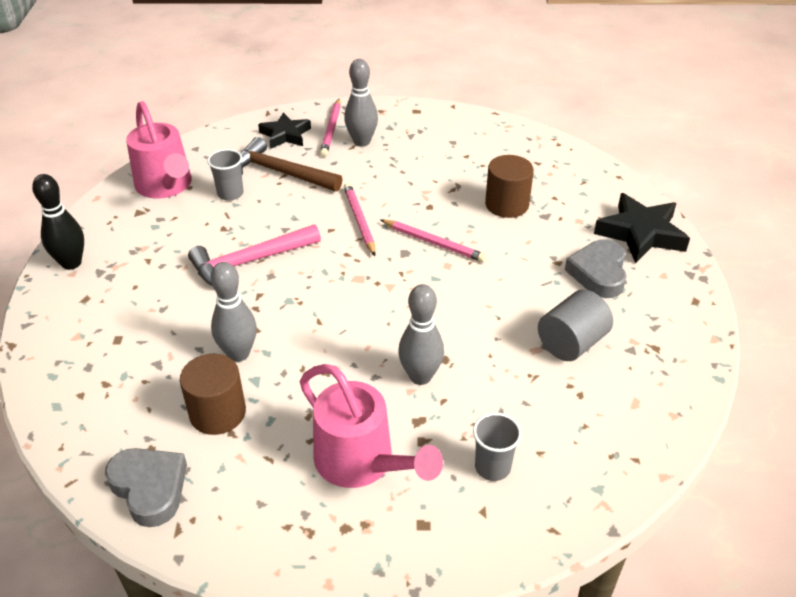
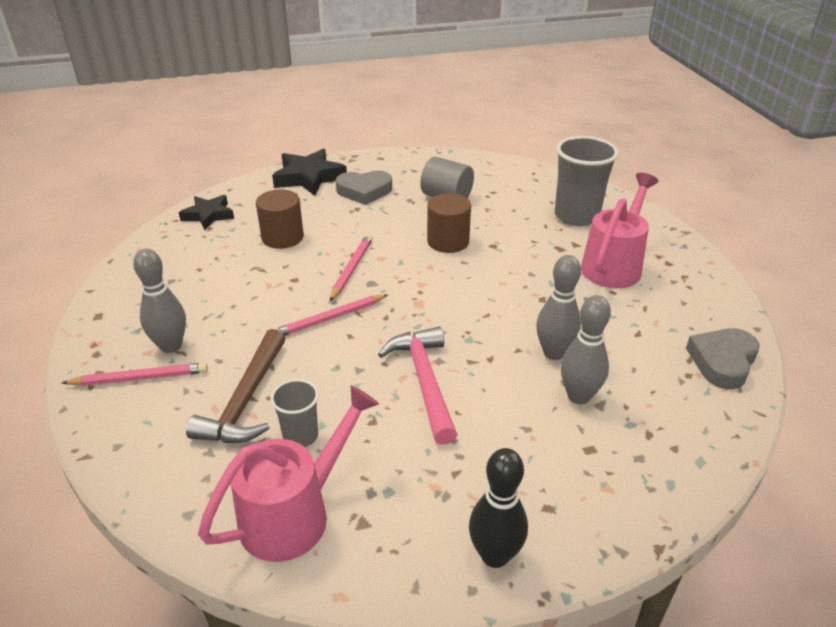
camera: 105 degrees left, 5 degrees down
(217, 413) = (625, 346): brown cylinder -> brown cylinder (448, 241)
(250, 262) = (424, 381): pink hammer -> pink hammer turned 150 degrees counterclockwise
(285, 135) = (152, 419): black star -> black star (208, 215)
(420, 376) = (517, 253): grey bowling pin -> grey bowling pin (579, 396)
(492, 467) = (576, 216): grey cup -> grey cup, size x1.85

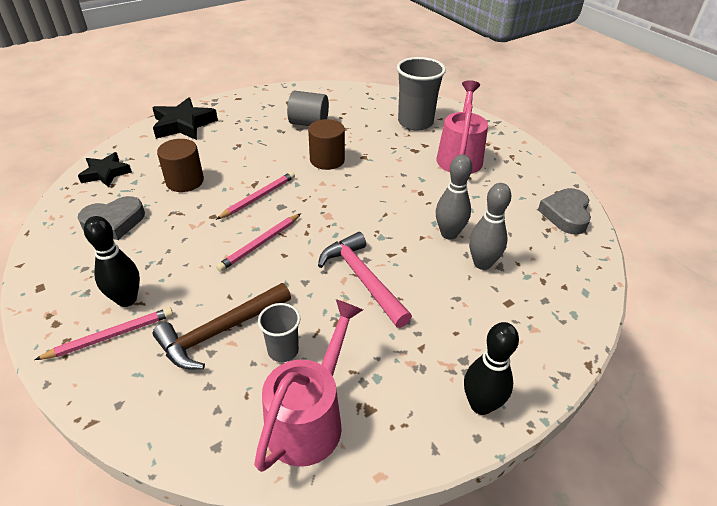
camera: 20 degrees left, 5 degrees up
(171, 346) = (127, 299): grey bowling pin -> black bowling pin
(246, 400) = (220, 331): brown hammer -> brown hammer turned 60 degrees clockwise
(352, 268) = (258, 197): pink pencil -> pink pencil turned 45 degrees clockwise
(364, 191) = (238, 129): grey heart -> grey heart (114, 222)

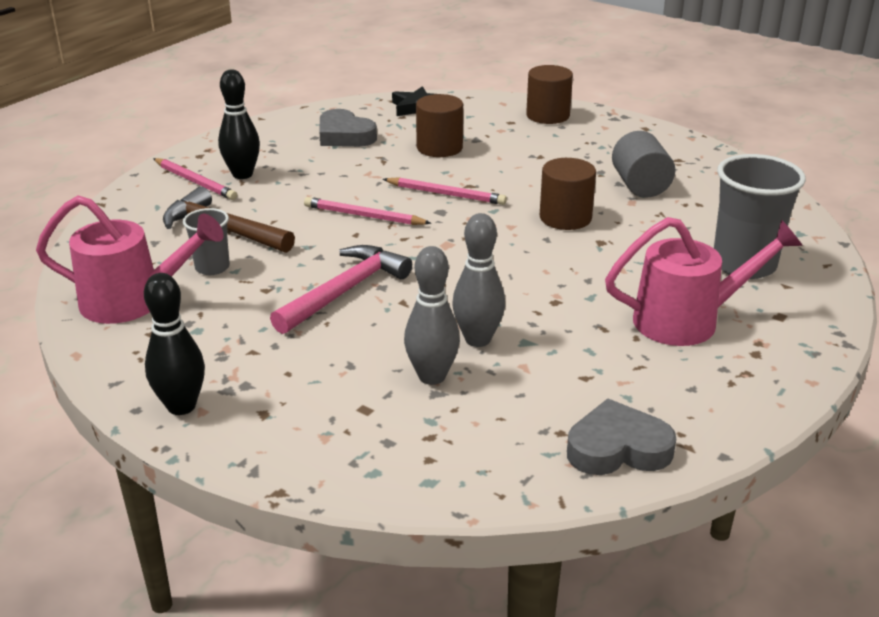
camera: 70 degrees right, 10 degrees down
(183, 124) = (548, 115): black star -> brown cylinder

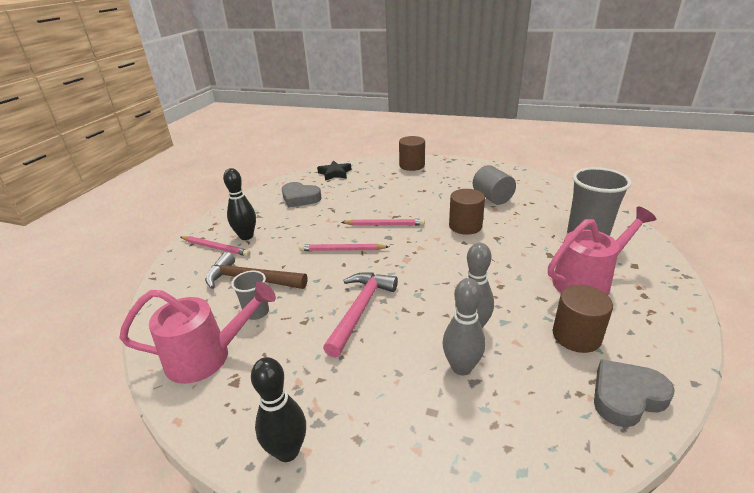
camera: 15 degrees left, 0 degrees up
(439, 148) = (362, 195): brown cylinder -> brown cylinder (576, 336)

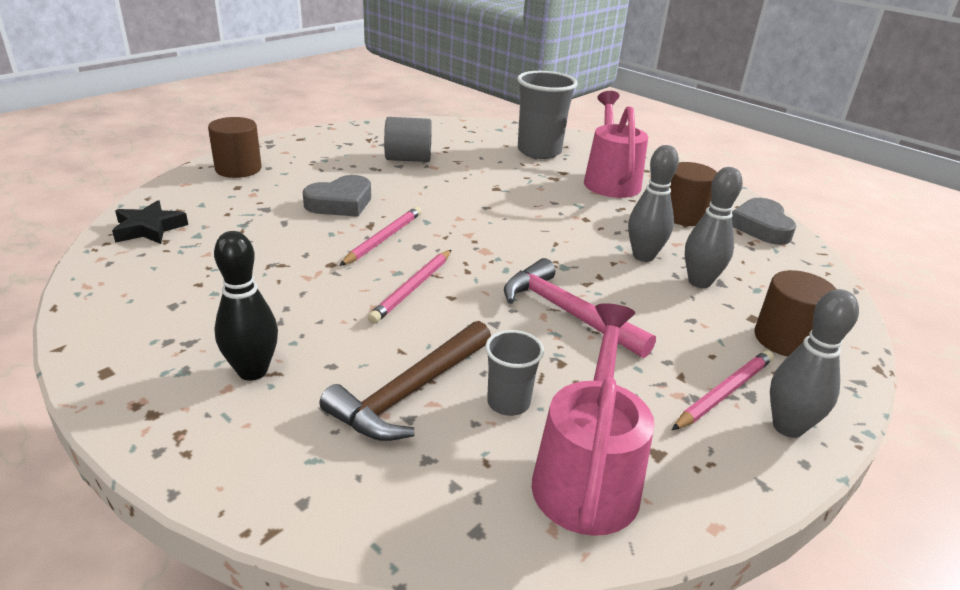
camera: 70 degrees left, 0 degrees up
(216, 248) = (249, 418): pink pencil -> pink pencil (724, 392)
(287, 451) = (787, 427): black bowling pin -> grey bowling pin
(300, 198) = (189, 283): grey heart -> grey heart (340, 203)
(465, 226) = (452, 194): brown cylinder -> brown cylinder (785, 339)

